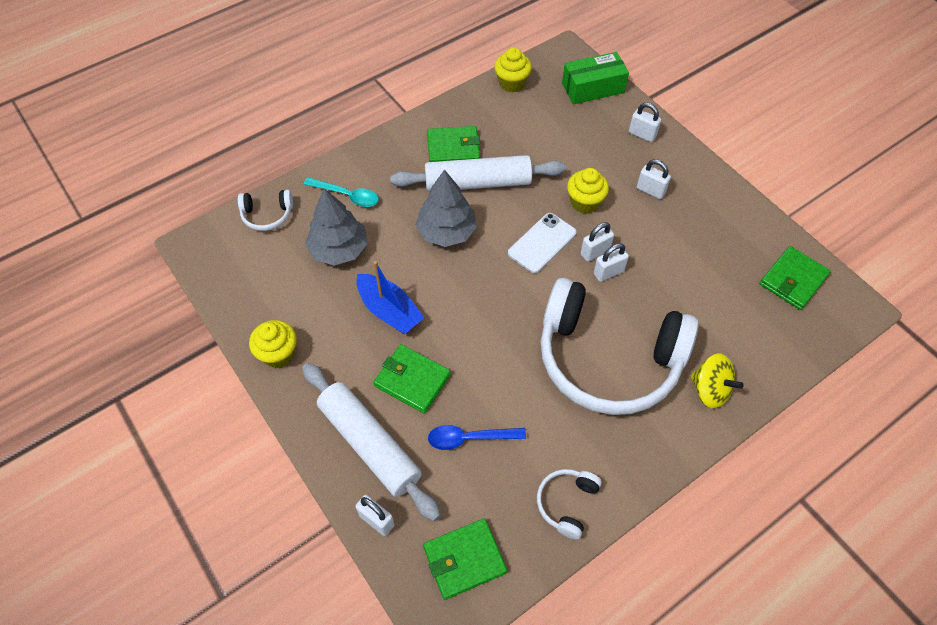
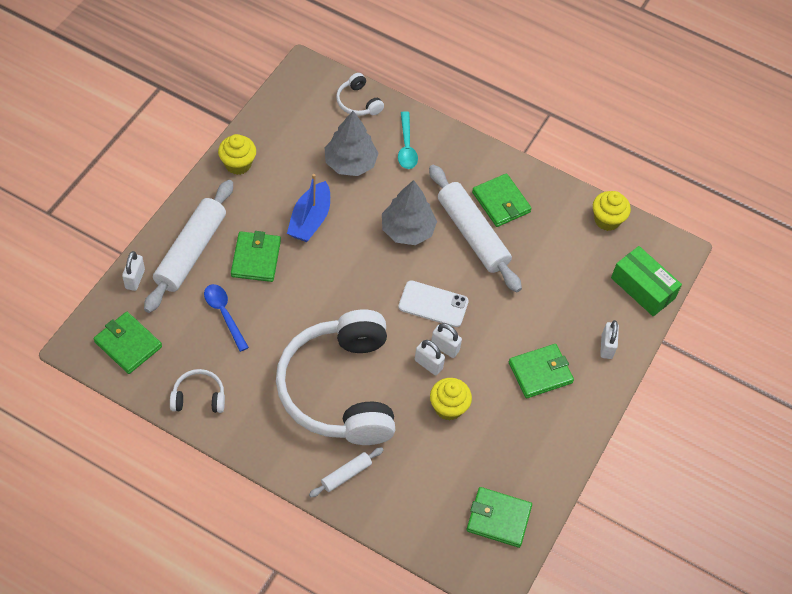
camera: 60 degrees right, 0 degrees up
(584, 202) = (496, 323): yellow cupcake -> yellow cupcake (448, 407)
(650, 190) = (540, 372): white padlock -> green wallet
(710, 390) = (346, 474): yellow spinning top -> white rolling pin

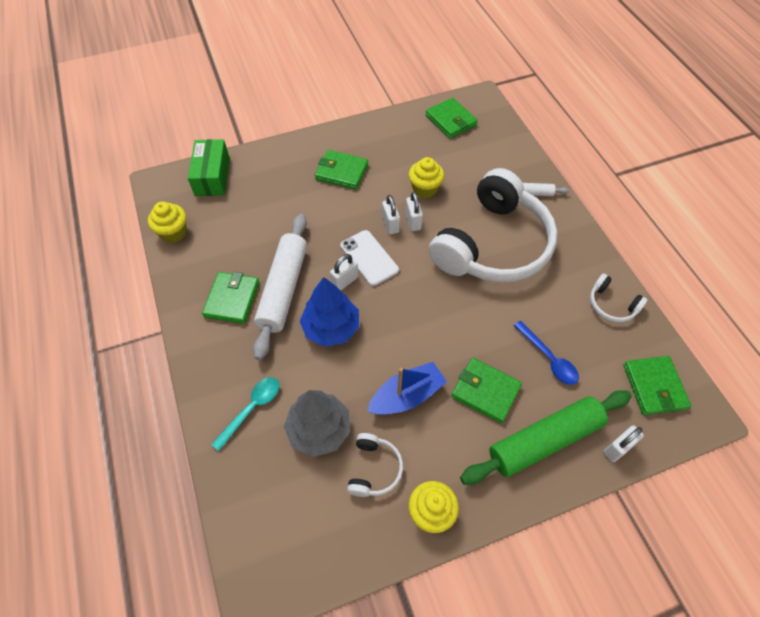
camera: 135 degrees left, 0 degrees up
(191, 252) = (544, 440): white rolling pin -> green rolling pin
(224, 314) = (549, 359): blue spoon -> blue spoon turned 45 degrees counterclockwise
(256, 258) = (485, 391): green wallet -> green wallet turned 75 degrees clockwise
(358, 102) = (245, 499): white headphones -> white headphones (374, 469)
(407, 230) = (331, 328): grey tree -> blue tree
(606, 347) = (281, 160): white padlock -> white padlock (345, 281)

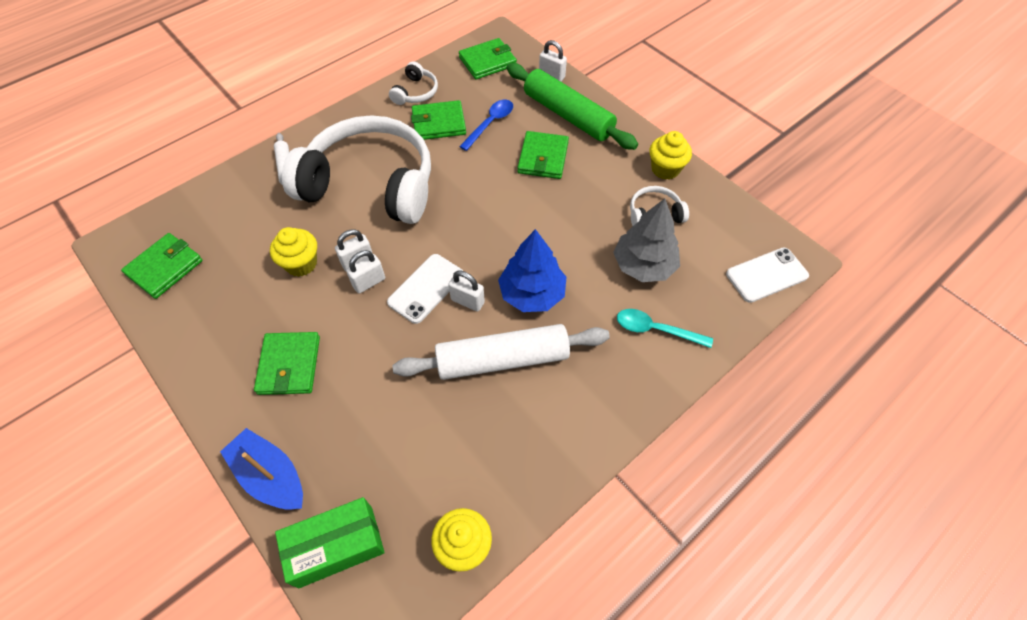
camera: 110 degrees left, 0 degrees up
(232, 299) = (539, 410): green wallet -> green wallet (439, 123)
(255, 546) = (766, 275): none -> white phone
(406, 396) = (576, 210): blue boat -> blue boat (270, 476)

